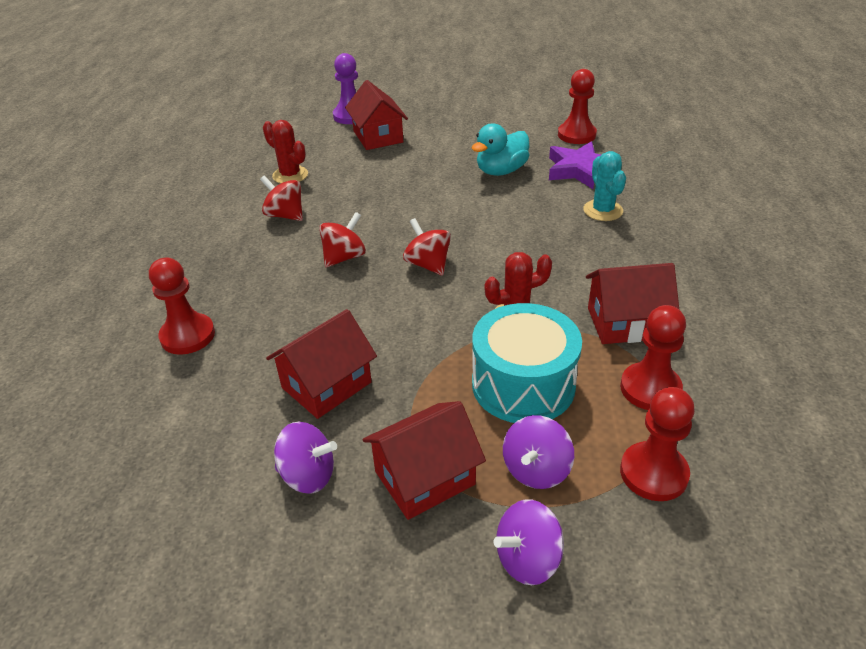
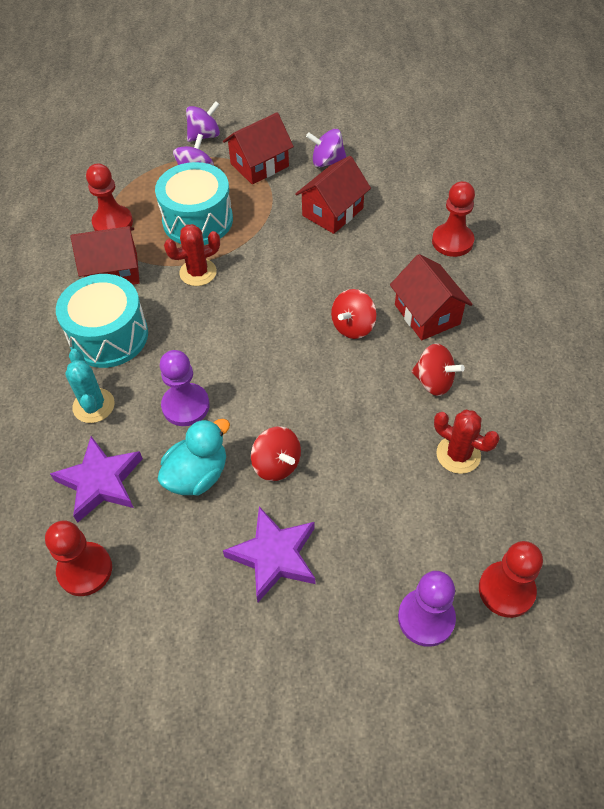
camera: 175 degrees right, 15 degrees up
(378, 137) = (369, 554): red house -> red house (427, 314)
(428, 264) = (273, 322): red spinning top -> red spinning top (276, 464)
(443, 137) = (274, 556): none -> purple star
(516, 208) = (185, 406): none -> purple pawn
(607, 260) = (109, 336): none -> turquoise drum
(653, 473) = (128, 175): red pawn -> red pawn (506, 590)

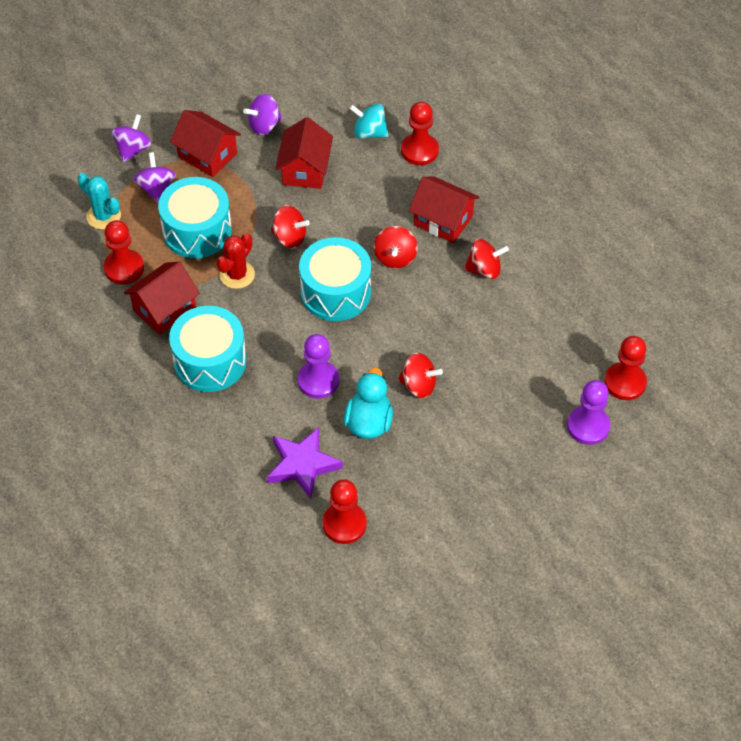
camera: 35 degrees left, 0 degrees up
(93, 406) = (247, 417): turquoise cactus -> turquoise cactus (103, 216)
(259, 165) = (207, 155): red house -> red house turned 75 degrees counterclockwise
(270, 262) = (289, 237): none -> red spinning top
(271, 330) = (335, 292): none -> turquoise drum
(274, 556) = (465, 444): purple star -> none
(416, 206) = (369, 132): none -> turquoise spinning top
(458, 454) = (537, 313): red cactus -> none

